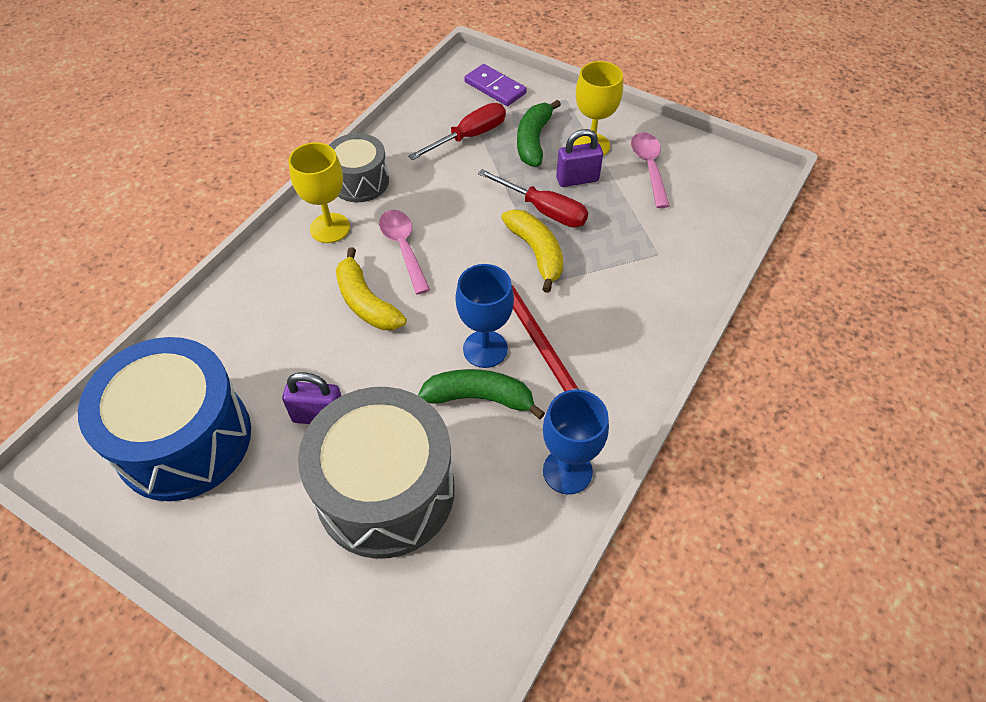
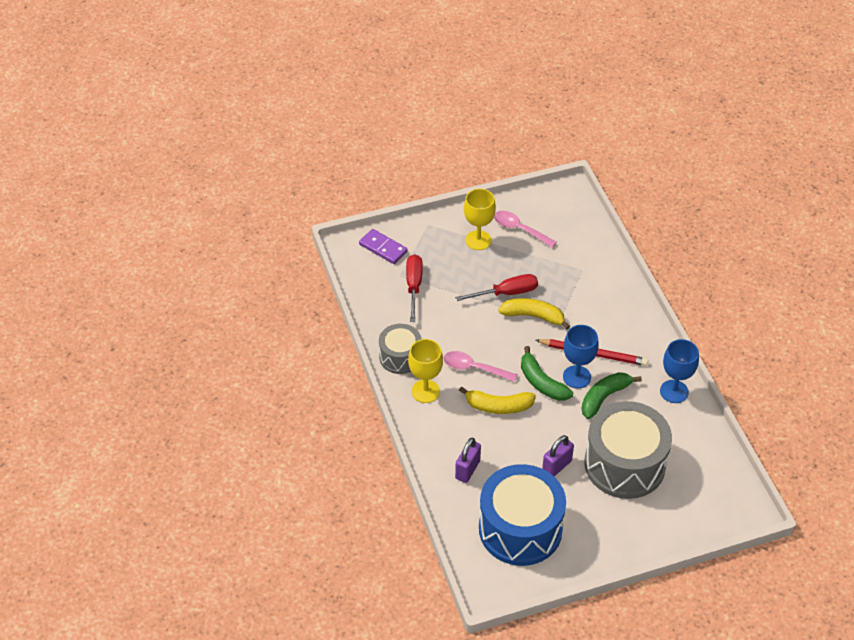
camera: 50 degrees left, 5 degrees down
(495, 88) = (383, 248): purple domino -> purple domino turned 45 degrees clockwise
(533, 141) = (448, 261): green banana -> green banana (541, 382)
(577, 179) = (498, 264): purple padlock -> purple padlock (467, 470)

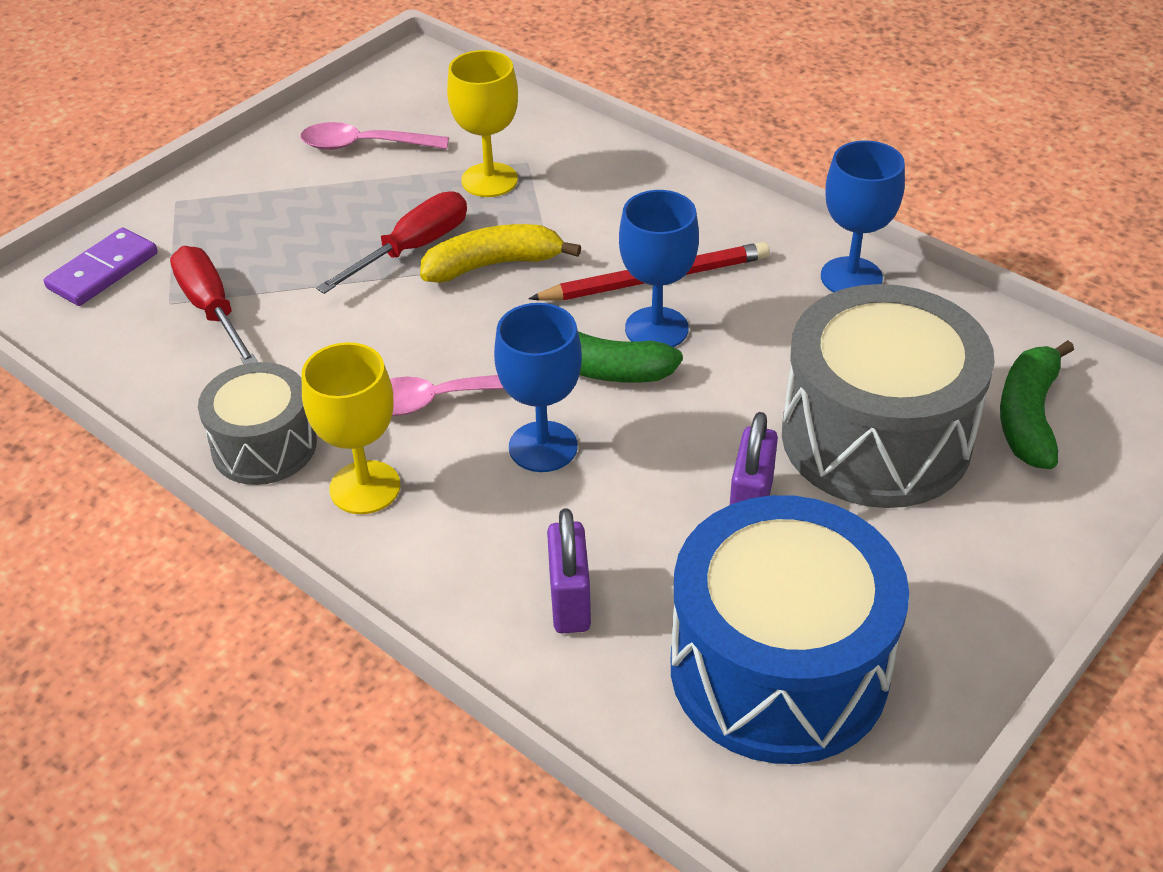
camera: 30 degrees left, 5 degrees down
(383, 248) = (103, 271): purple domino -> purple domino turned 60 degrees counterclockwise
(478, 240) = (295, 189): yellow goblet -> yellow goblet (489, 180)
(498, 406) = (543, 447): yellow banana -> blue goblet
(604, 397) = (737, 340): green banana -> green banana (1028, 416)

